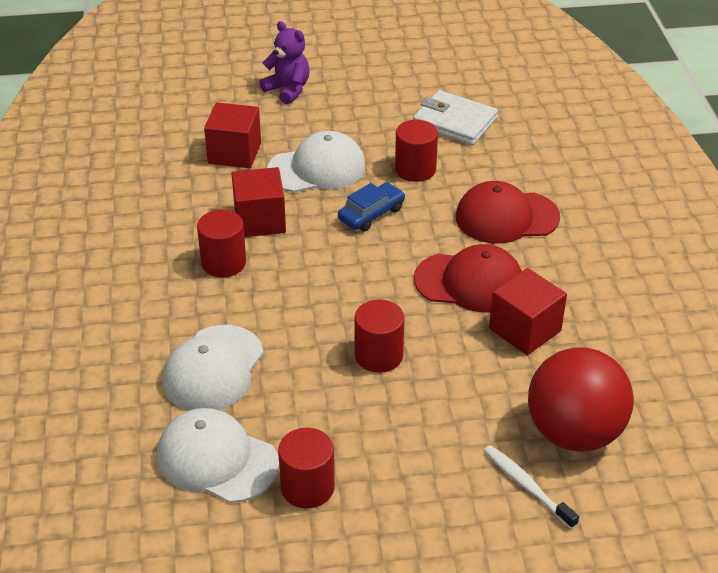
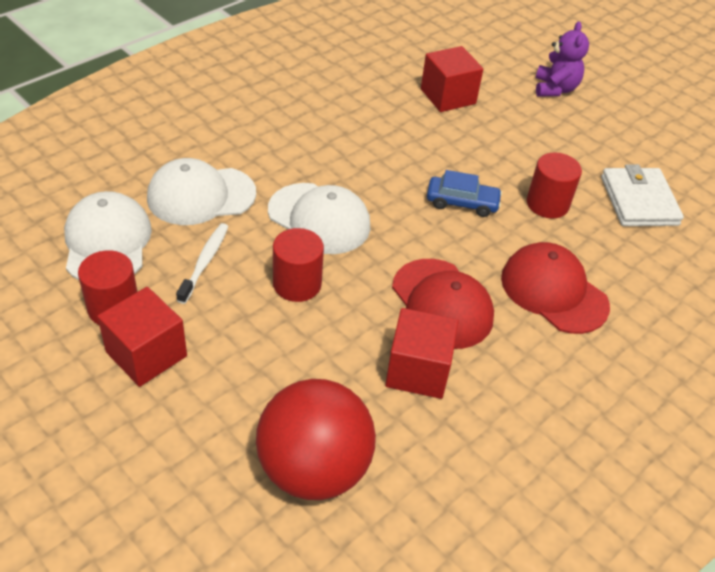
camera: 50 degrees right, 5 degrees up
(223, 263) = (320, 148): red cylinder -> none
(260, 220) = (386, 144): red cube -> red cube (146, 354)
(317, 168) = (481, 147): white cap -> white cap (319, 218)
(526, 486) = (217, 460): white toothbrush -> white toothbrush (204, 262)

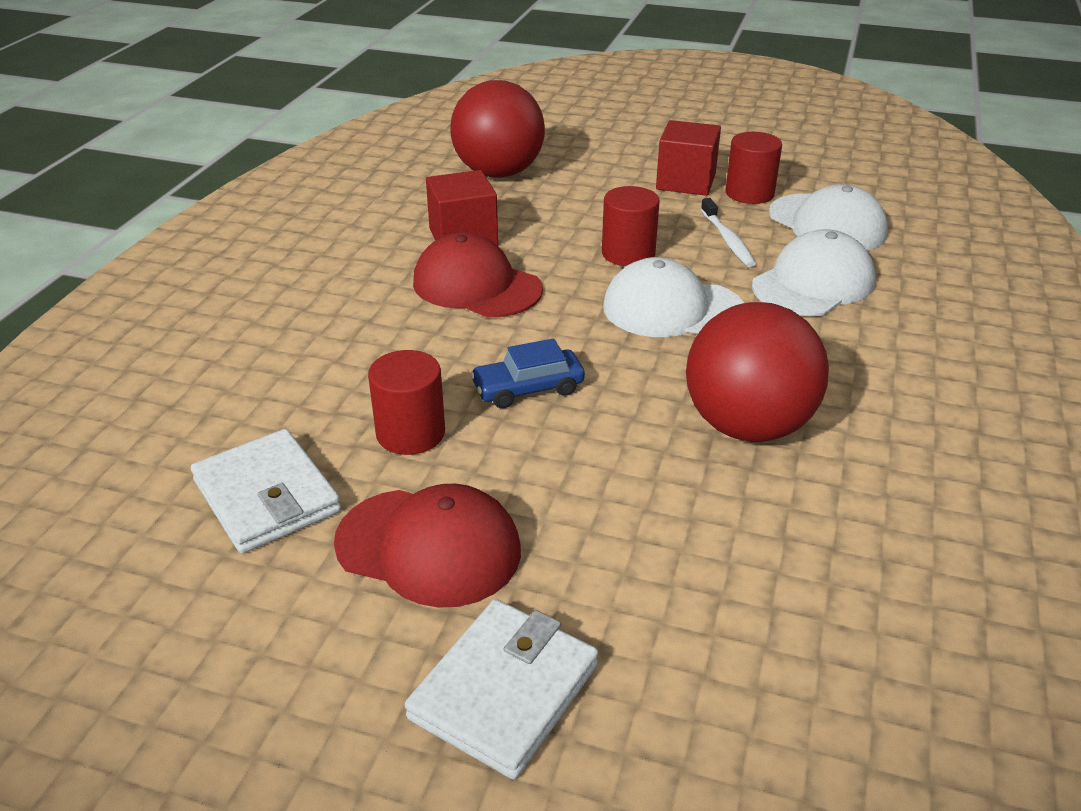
camera: 155 degrees right, 10 degrees down
(359, 132) = (747, 426): none -> red ball
(448, 96) = (688, 558): red cube -> none
(553, 291) = (359, 336): red cap -> red cap (428, 547)
(555, 89) = (504, 691): purple teddy bear -> white wallet

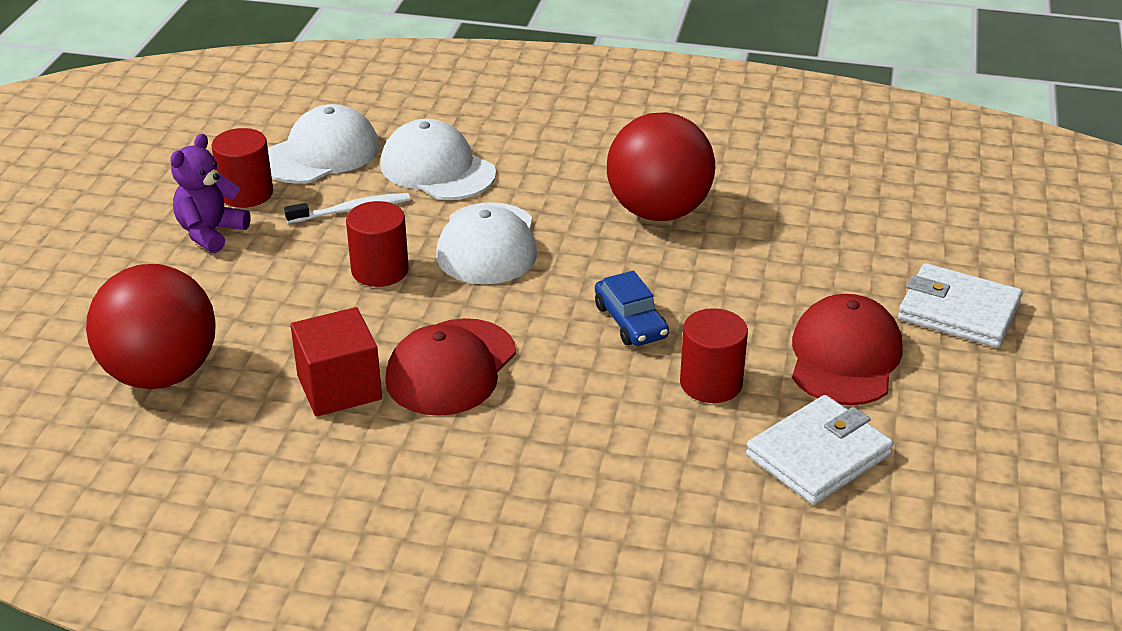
camera: 95 degrees left, 0 degrees up
(686, 182) = (210, 233): red cube -> purple teddy bear

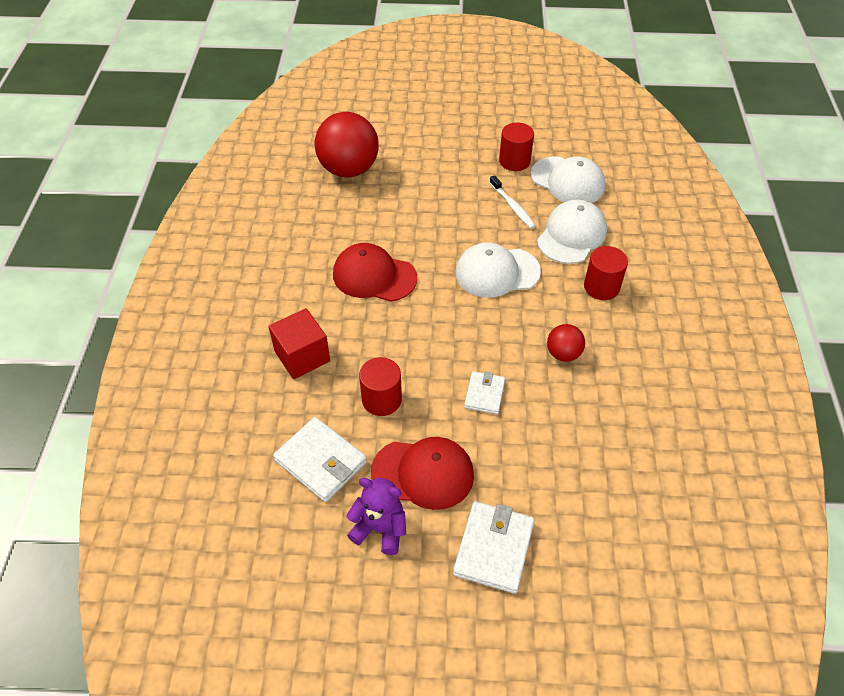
camera: 80 degrees right, 15 degrees up
(210, 233) = (472, 157): purple teddy bear -> purple teddy bear (380, 529)
(339, 388) = (349, 235): red cube -> red cube (302, 356)
(380, 270) = (456, 230): red cylinder -> red cylinder (601, 287)
(630, 321) = (435, 352): blue car -> none
(658, 212) = (563, 354): red ball -> red ball, size x0.49
(716, 286) = (484, 394): none -> white wallet

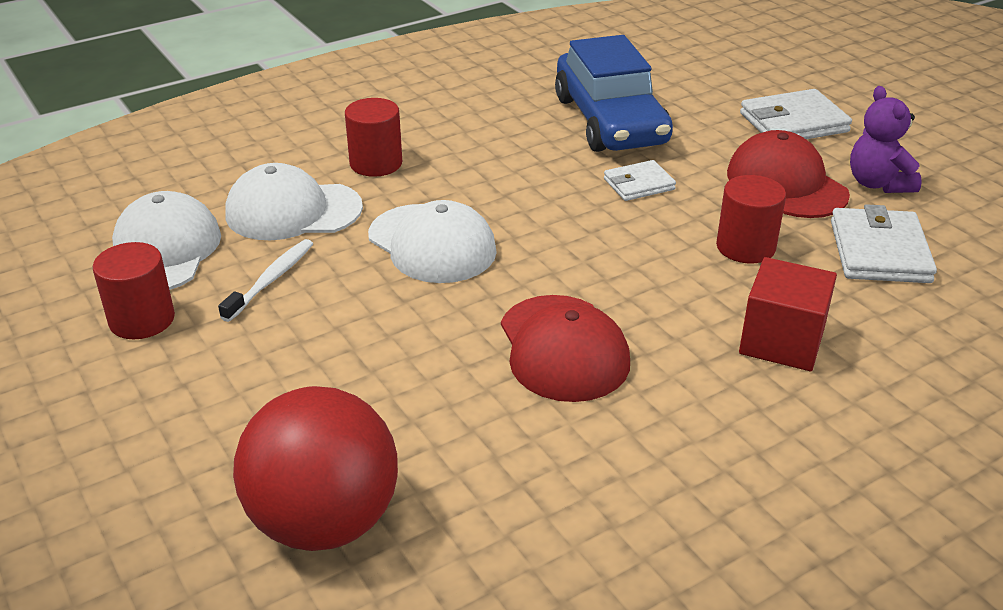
camera: 125 degrees left, 15 degrees down
(563, 354) = (516, 156): red ball -> none
(576, 432) = (610, 121): none -> blue car

